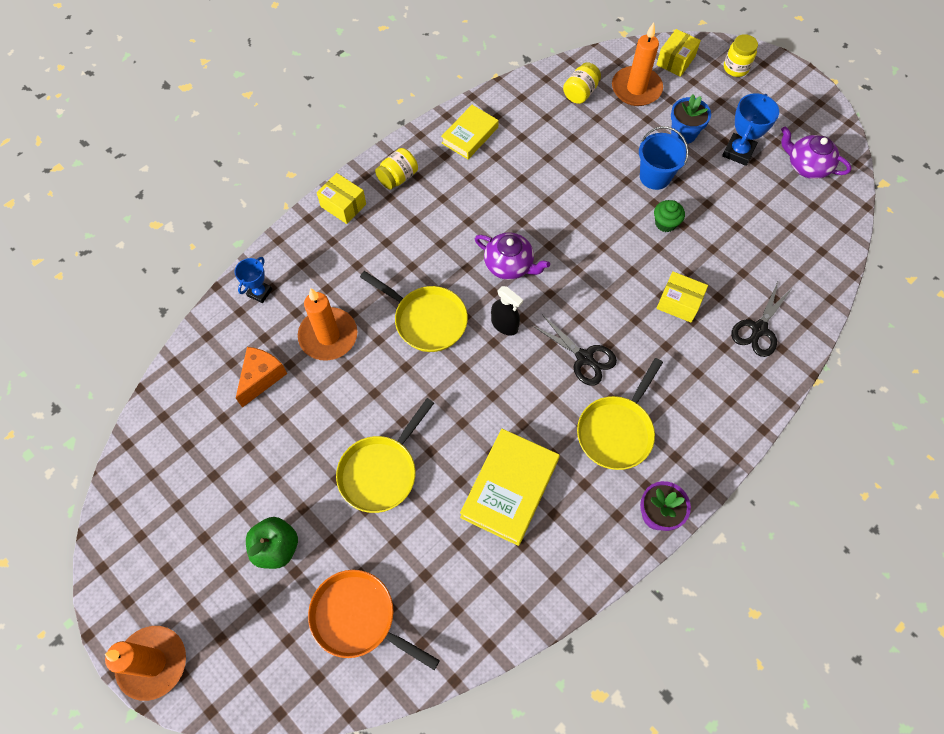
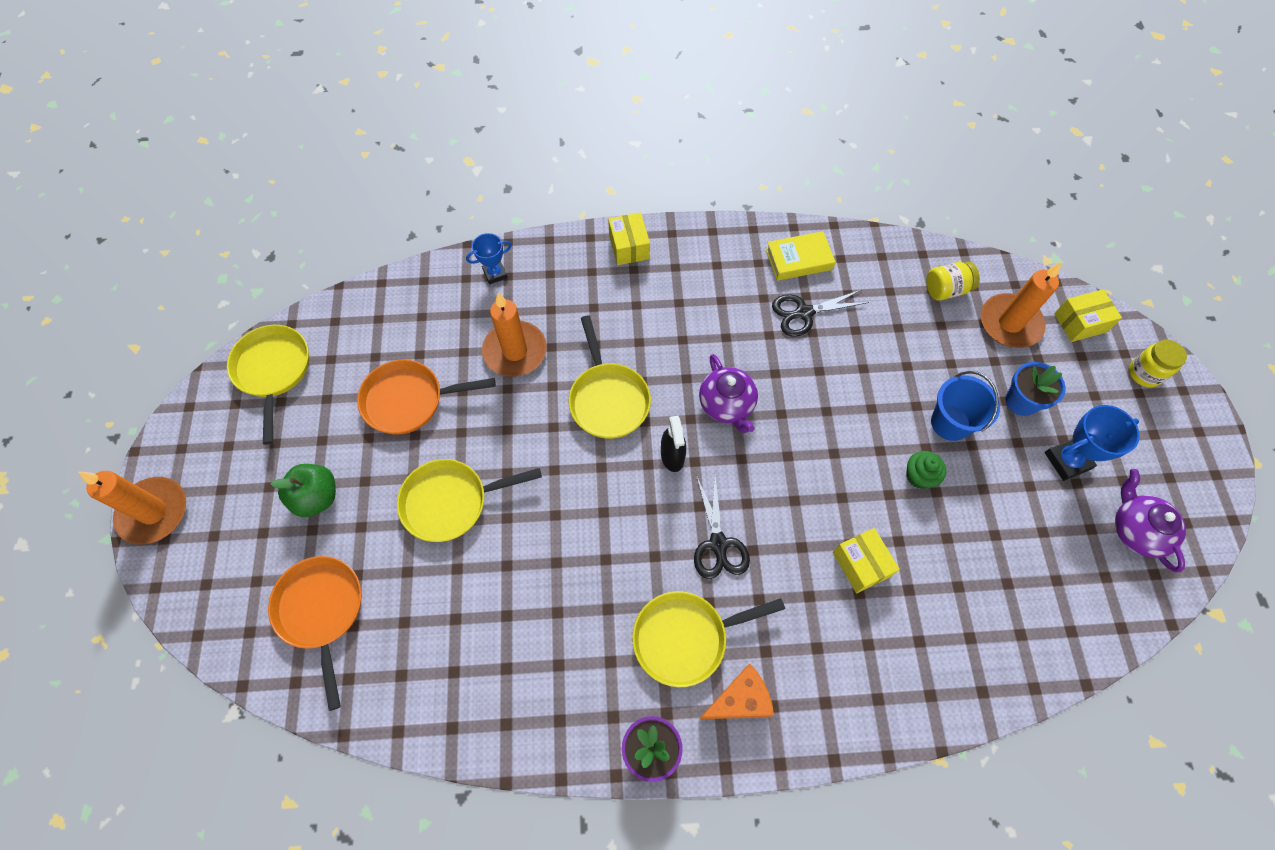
camera: 40 degrees right, 0 degrees up
(148, 488) = (273, 371): none -> yellow pan
(262, 377) = (432, 346): orange cheese -> orange cheese (739, 700)
(281, 428) = (409, 400): none -> orange pan
(398, 177) = (698, 254): yellow jar -> none
(510, 489) = (541, 608): yellow book -> none
(759, 329) = (923, 656): black scissors -> black scissors (804, 313)

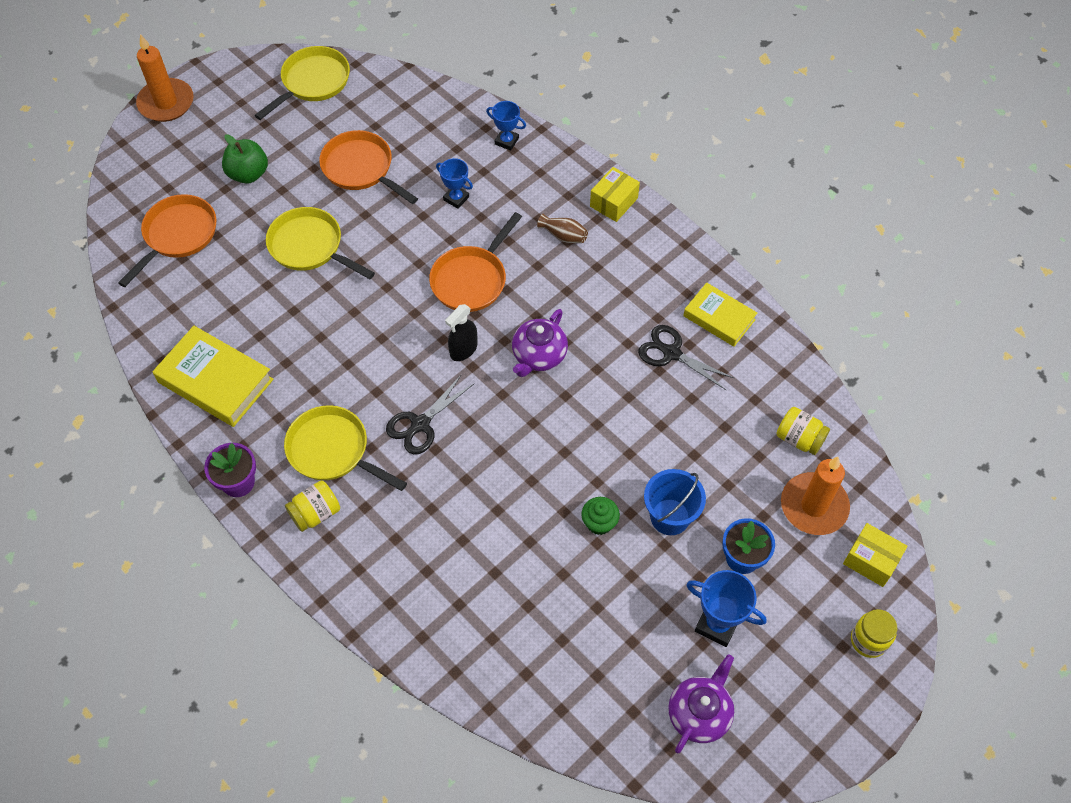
camera: 50 degrees right, 5 degrees down
(515, 351) = (456, 198): orange candle -> blue trophy
(521, 692) = (215, 381): none -> yellow book
(608, 399) = (471, 279): yellow pan -> orange pan
(628, 303) = (563, 236): none -> brown vase
(739, 700) = (315, 513): orange cheese -> yellow jar
(861, 564) = (487, 527): yellow box -> none

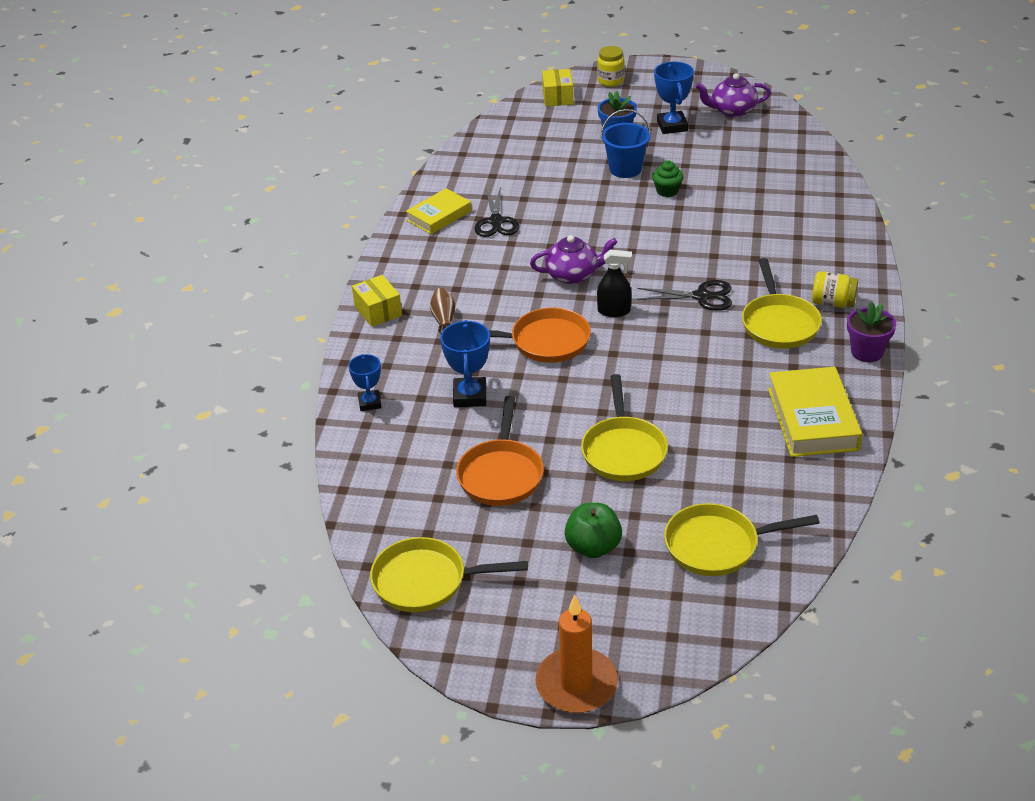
camera: 125 degrees left, 20 degrees down
(178, 235) = (717, 545): orange pan -> yellow pan
(456, 198) = (470, 396): blue trophy -> blue trophy, size x1.53
(614, 202) = (378, 311): yellow box -> yellow box turned 60 degrees clockwise
(719, 318) = (439, 216): yellow book -> yellow book turned 45 degrees clockwise
(799, 439) = (502, 149): yellow jar -> none
(814, 506) = (546, 126): orange candle -> none

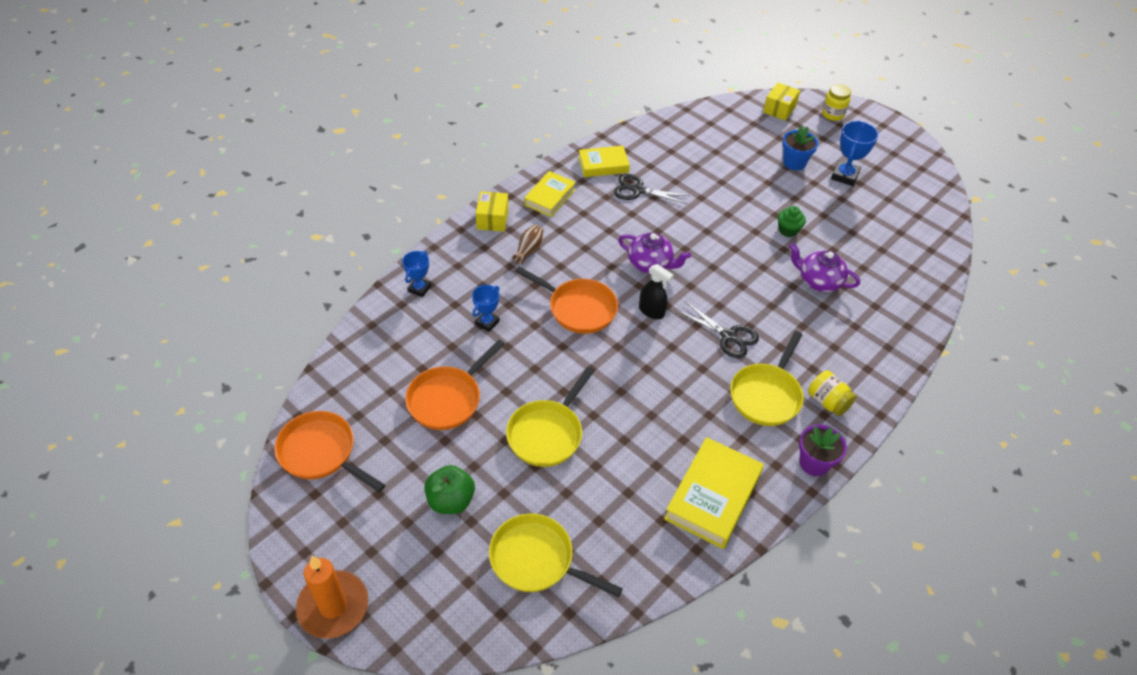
camera: 30 degrees right, 10 degrees up
(415, 266) = (549, 197): none -> yellow book
(426, 581) = (321, 453): yellow pan -> orange pan
(470, 396) = (487, 322): blue trophy -> blue trophy, size x0.65
(496, 221) = (638, 190): black scissors -> black scissors turned 75 degrees clockwise
(625, 169) = (773, 195): blue bucket -> none
(732, 111) = (906, 186): purple teapot -> purple teapot (818, 281)

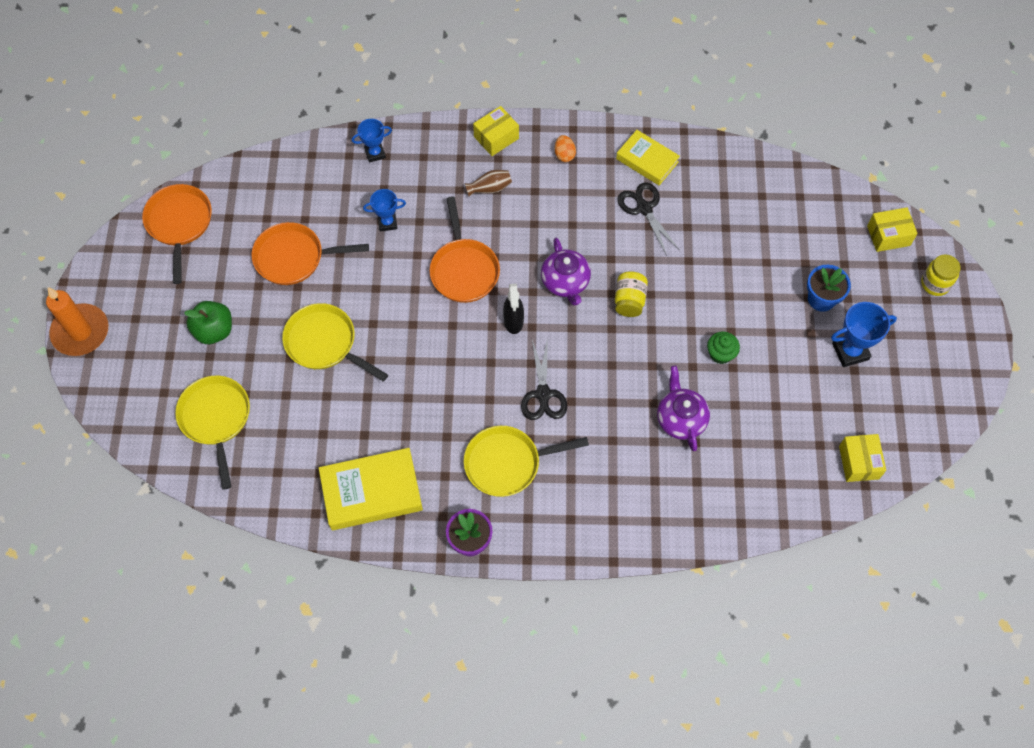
camera: 50 degrees right, 15 degrees up
(547, 433) = (324, 343): yellow pan -> yellow pan turned 45 degrees clockwise
(549, 197) = (564, 154): yellow book -> orange egg
(827, 402) = (544, 512): yellow jar -> yellow jar (629, 301)
(929, 224) = (858, 462): none -> yellow box

